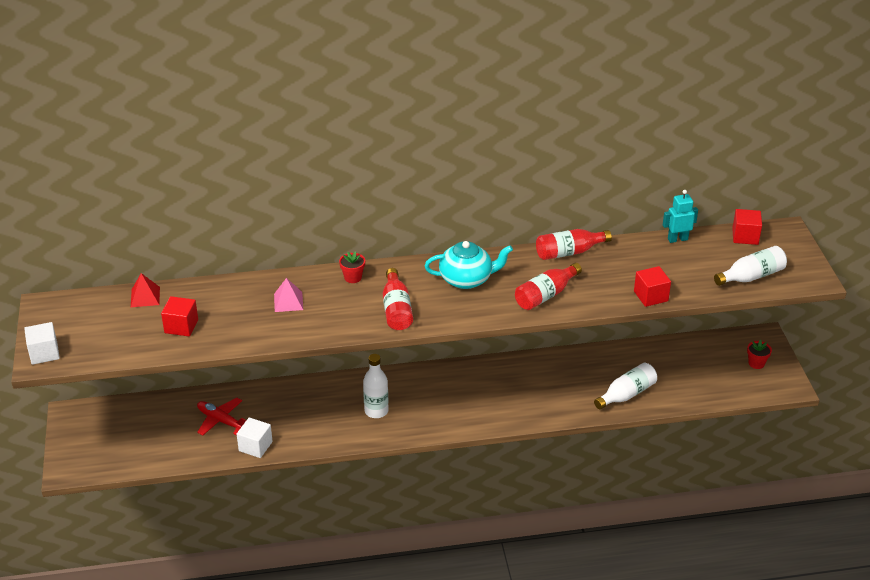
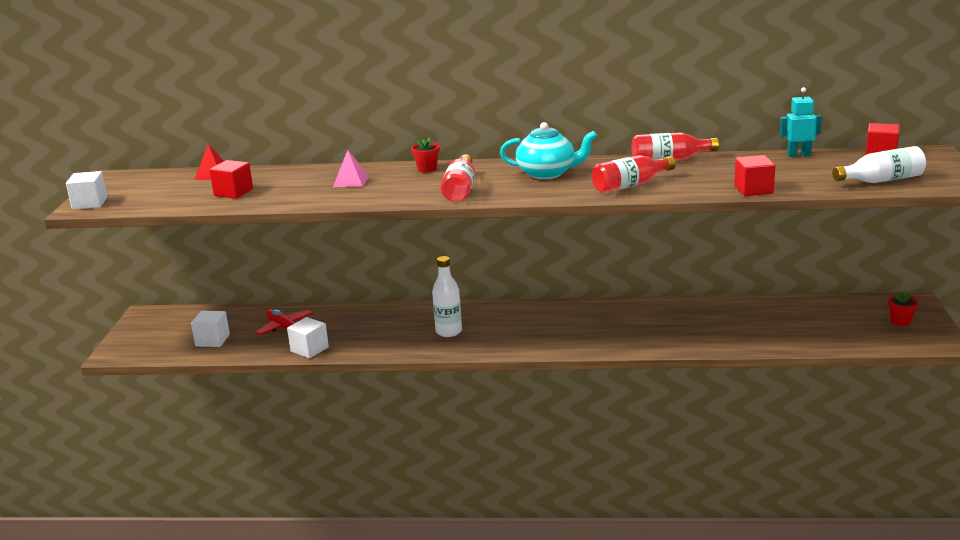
camera: 15 degrees right, 15 degrees down
(156, 443) = (212, 340): none -> white cube
(626, 394) = (735, 336): white bottle -> none

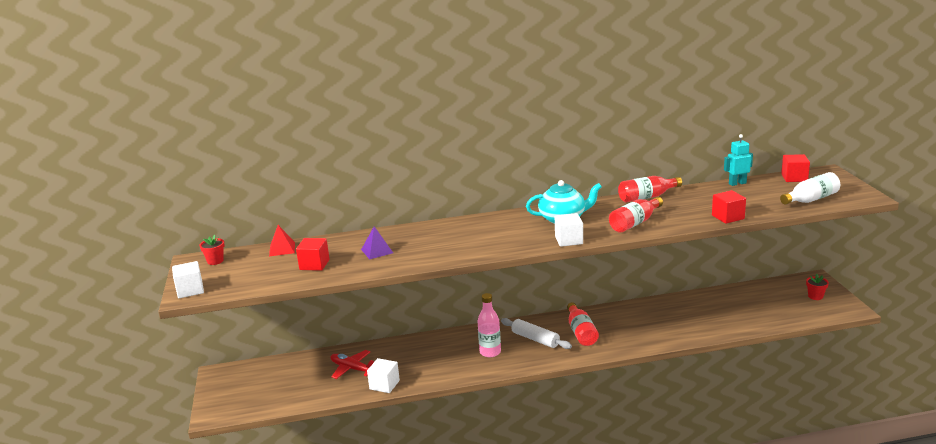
camera: 15 degrees left, 0 degrees up
(212, 340) = (295, 389): white cube -> white cube (569, 240)
(310, 186) = (377, 251): none -> purple pyramid
(351, 181) = (409, 243): pink pyramid -> none
(427, 169) = (463, 225): red flower pot -> red flower pot (215, 261)
(448, 331) = (490, 352): white bottle -> pink bottle
(460, 189) = (505, 241): red bottle -> red bottle (581, 332)
(510, 325) = (535, 339): none -> white rolling pin

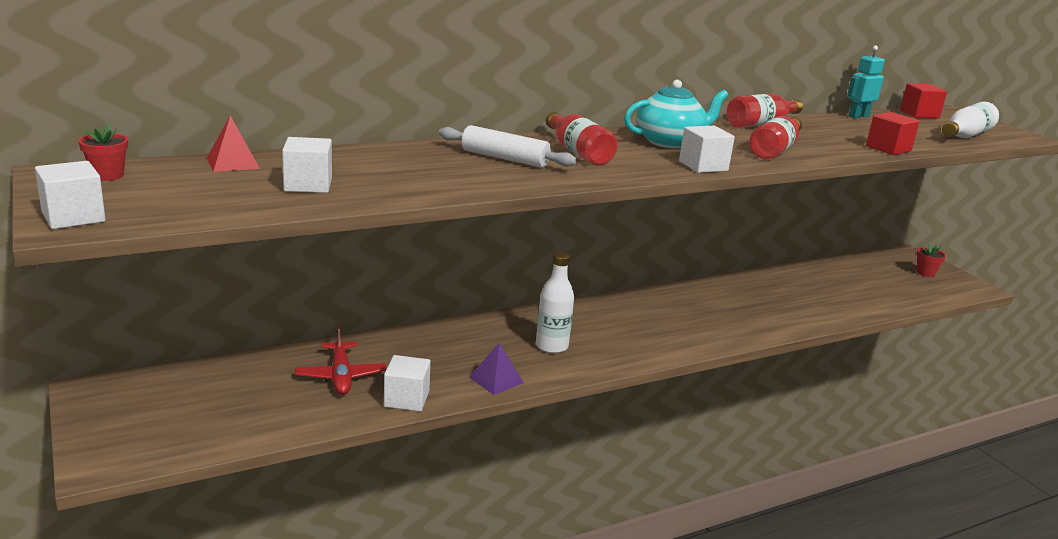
camera: 20 degrees left, 0 degrees up
(314, 264) = (308, 185): red cube -> white cube
(352, 369) = (341, 376): red plane -> red plane turned 120 degrees counterclockwise
(377, 251) = (409, 170): purple pyramid -> purple pyramid (496, 380)
(490, 352) = (552, 346): pink bottle -> white bottle
(535, 339) = (608, 327): white rolling pin -> white rolling pin (504, 158)
(581, 332) = (667, 317): red bottle -> red bottle (578, 152)

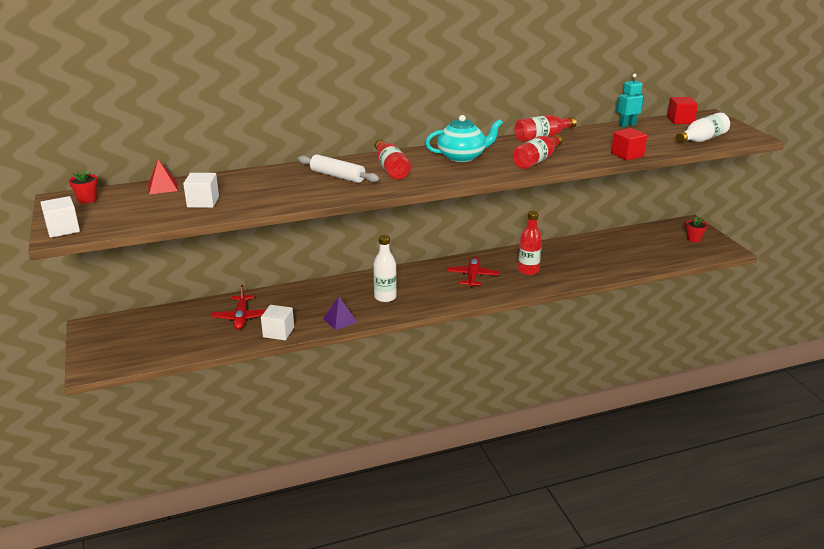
camera: 10 degrees right, 5 degrees up
(664, 318) = (472, 276): none -> red plane
(703, 166) = (473, 176): white cube -> none
(736, 311) = (528, 270): none -> red bottle

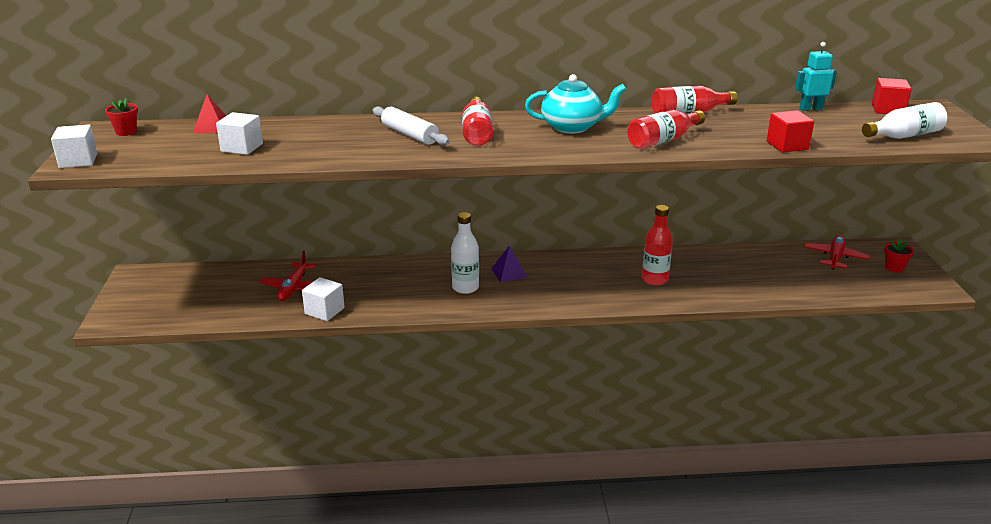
camera: 15 degrees right, 0 degrees up
(340, 320) = (400, 307): purple pyramid -> purple pyramid (509, 273)
(472, 276) = (581, 277): red plane -> red plane (835, 257)

